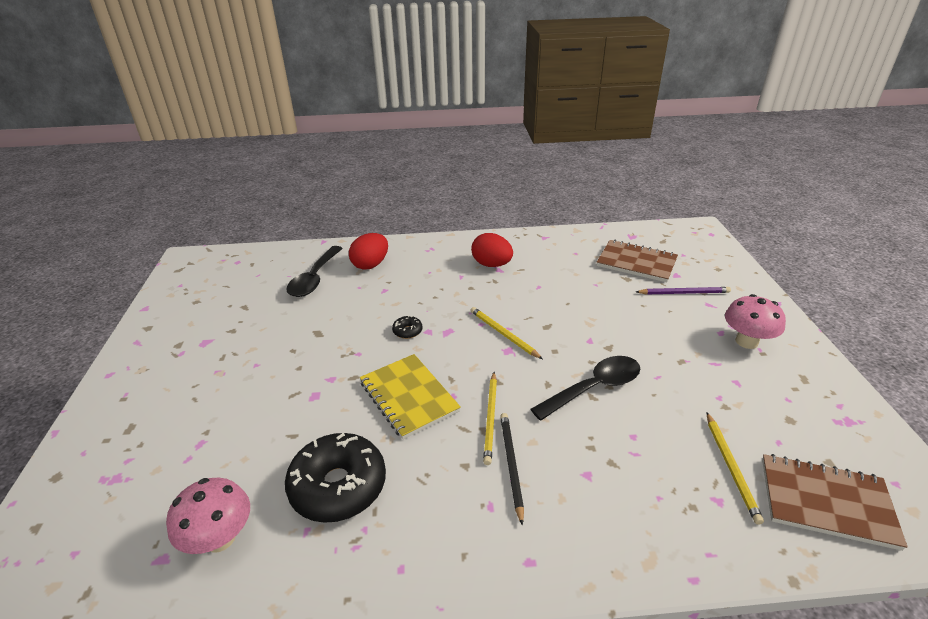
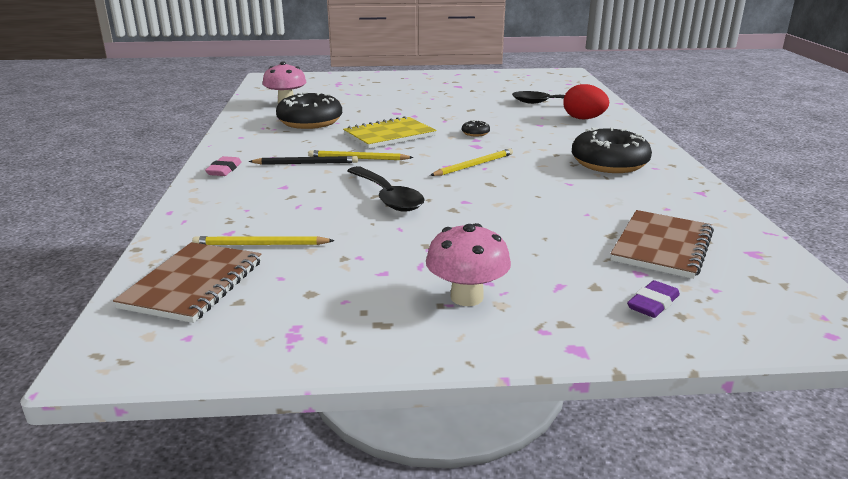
camera: 90 degrees right, 10 degrees down
(491, 264) = (609, 163): red egg -> black donut
(545, 554) = (224, 170): none -> pink eraser
(684, 293) = (586, 271): purple pencil -> none
(711, 275) = (653, 303): none -> purple eraser

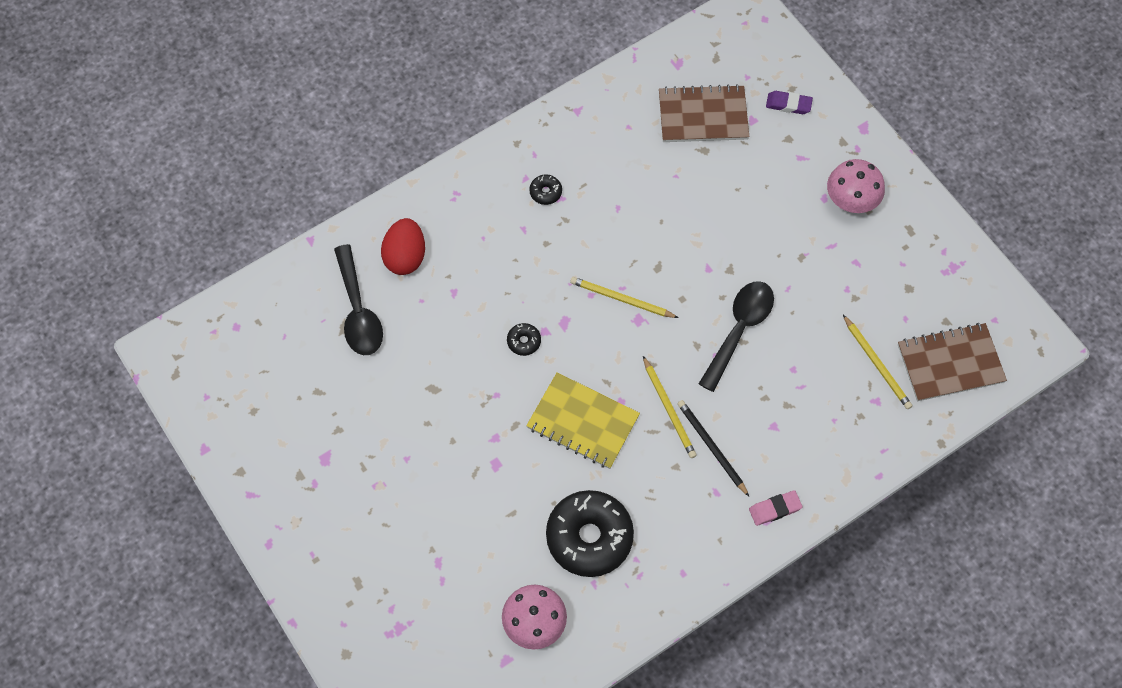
camera: 120 degrees left, 40 degrees up
(609, 163) = (545, 192): black donut -> black donut, size x0.42

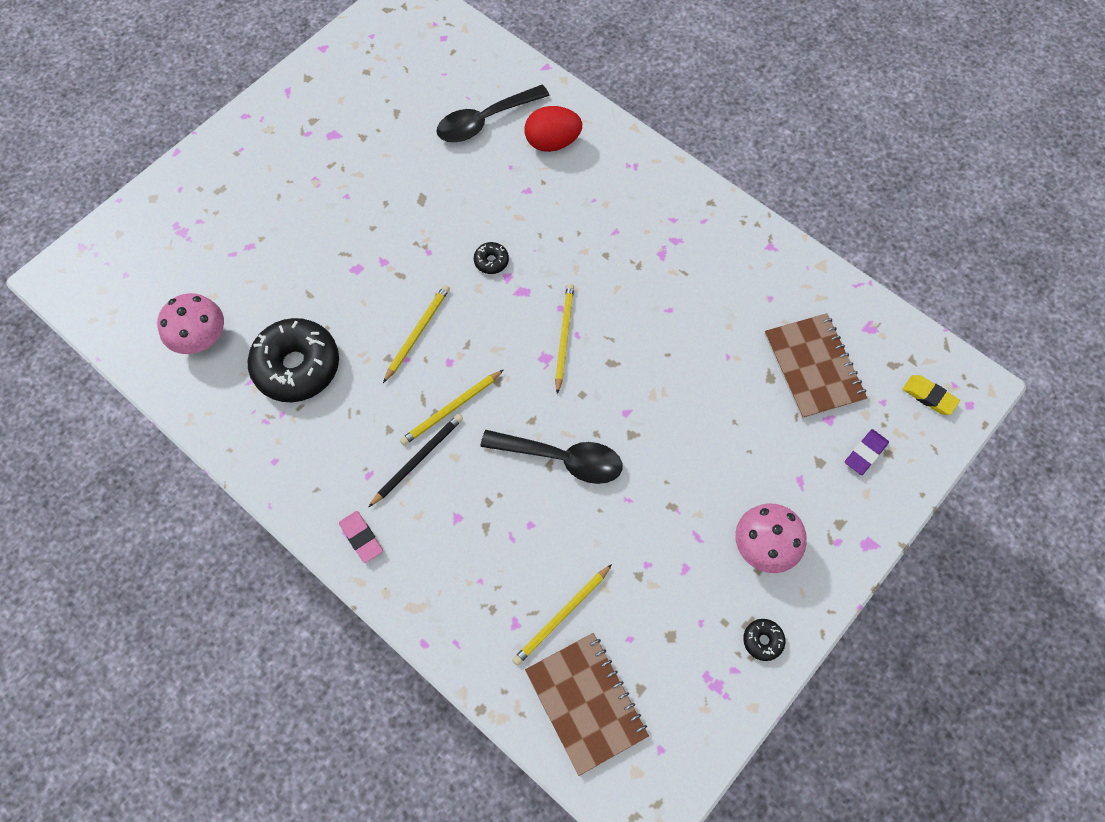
camera: 75 degrees right, 0 degrees up
(545, 192) = (663, 241): black donut -> black donut (762, 641)
(582, 422) = (417, 333): yellow notebook -> yellow pencil
(750, 43) = (929, 396): none -> yellow eraser
(788, 104) = (865, 453): purple eraser -> purple eraser turned 45 degrees clockwise

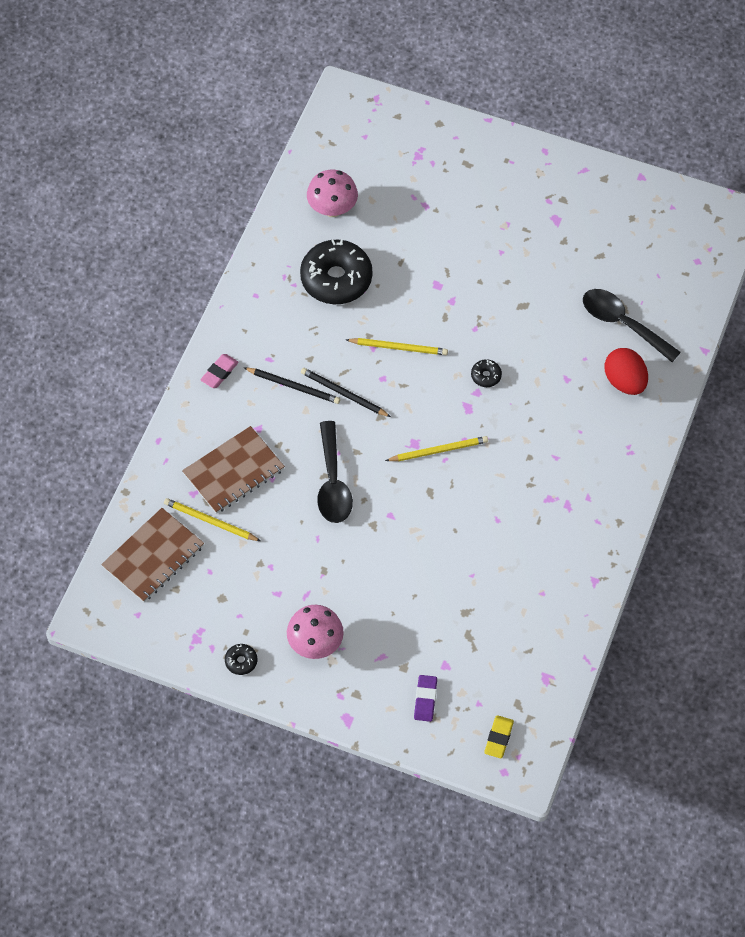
camera: 70 degrees right, 5 degrees down
(451, 409) = (343, 394): yellow pencil -> black pencil
(813, 367) = (489, 642): brown notebook -> brown notebook (234, 472)
(865, 453) = (425, 699): purple eraser -> purple eraser turned 75 degrees clockwise

